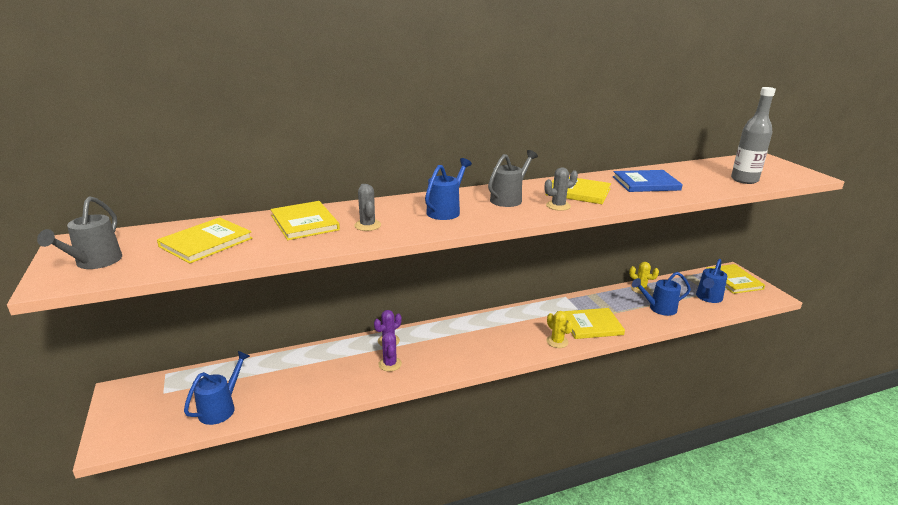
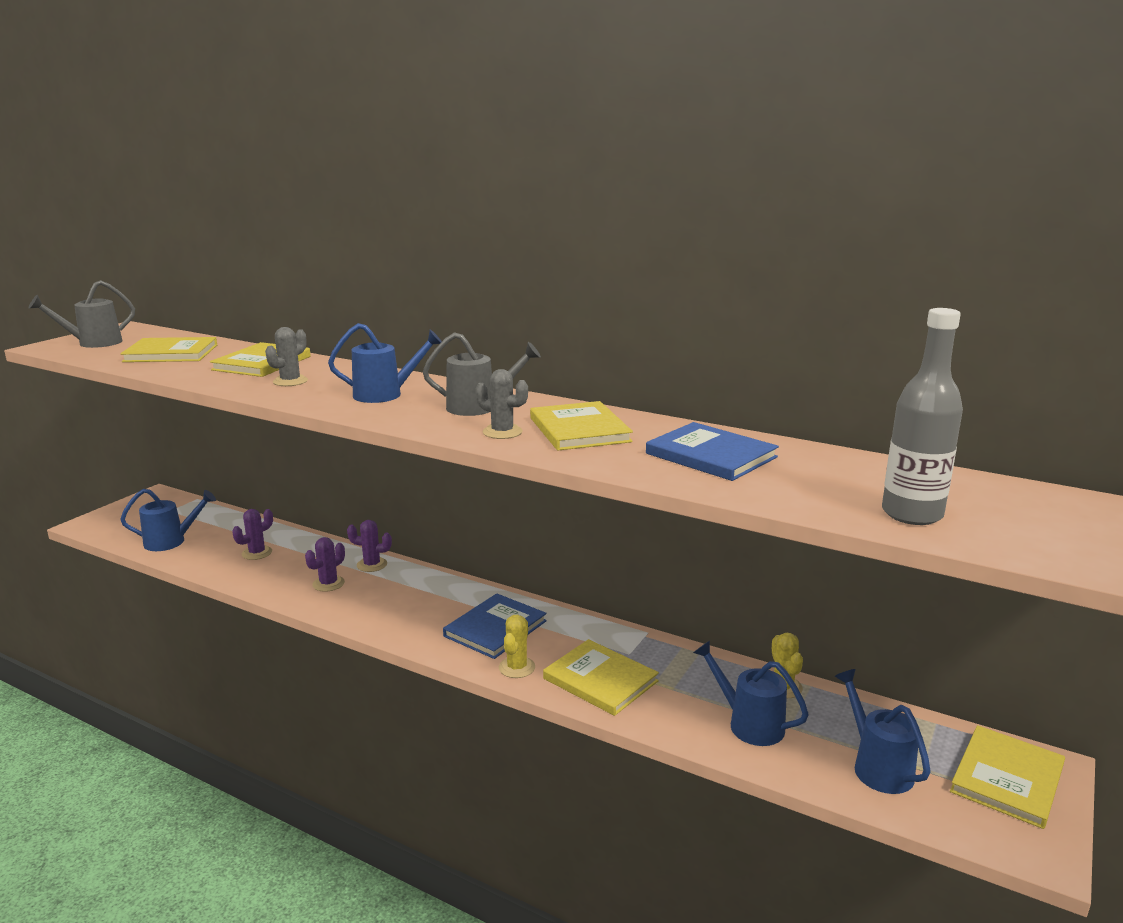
camera: 50 degrees right, 5 degrees down
(304, 376) = (257, 553): none -> purple cactus
(513, 332) = (495, 628): none -> blue book
(708, 298) = (877, 766): blue watering can -> blue watering can turned 75 degrees clockwise

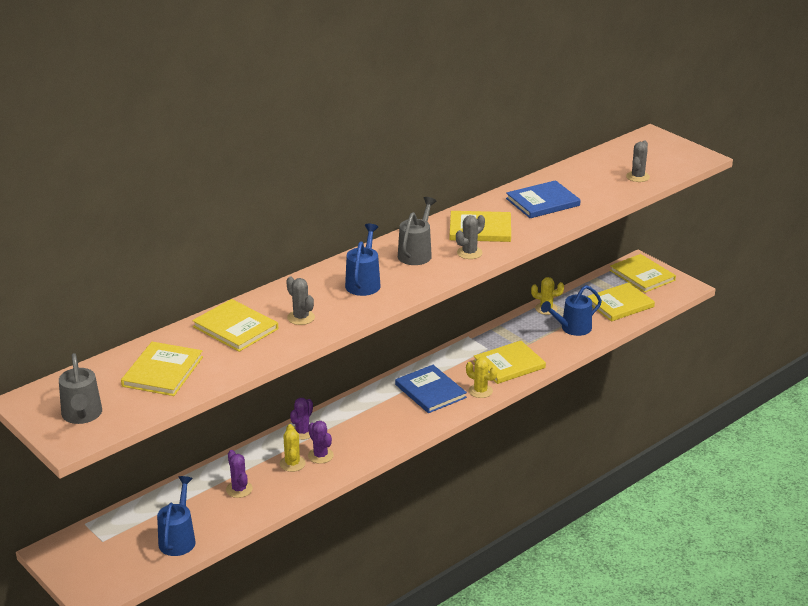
camera: 70 degrees left, 10 degrees up
(309, 571) = (292, 464): none -> yellow cactus
(877, 766) = (620, 304): blue watering can -> yellow book
(912, 514) = (637, 177): grey bottle -> grey cactus

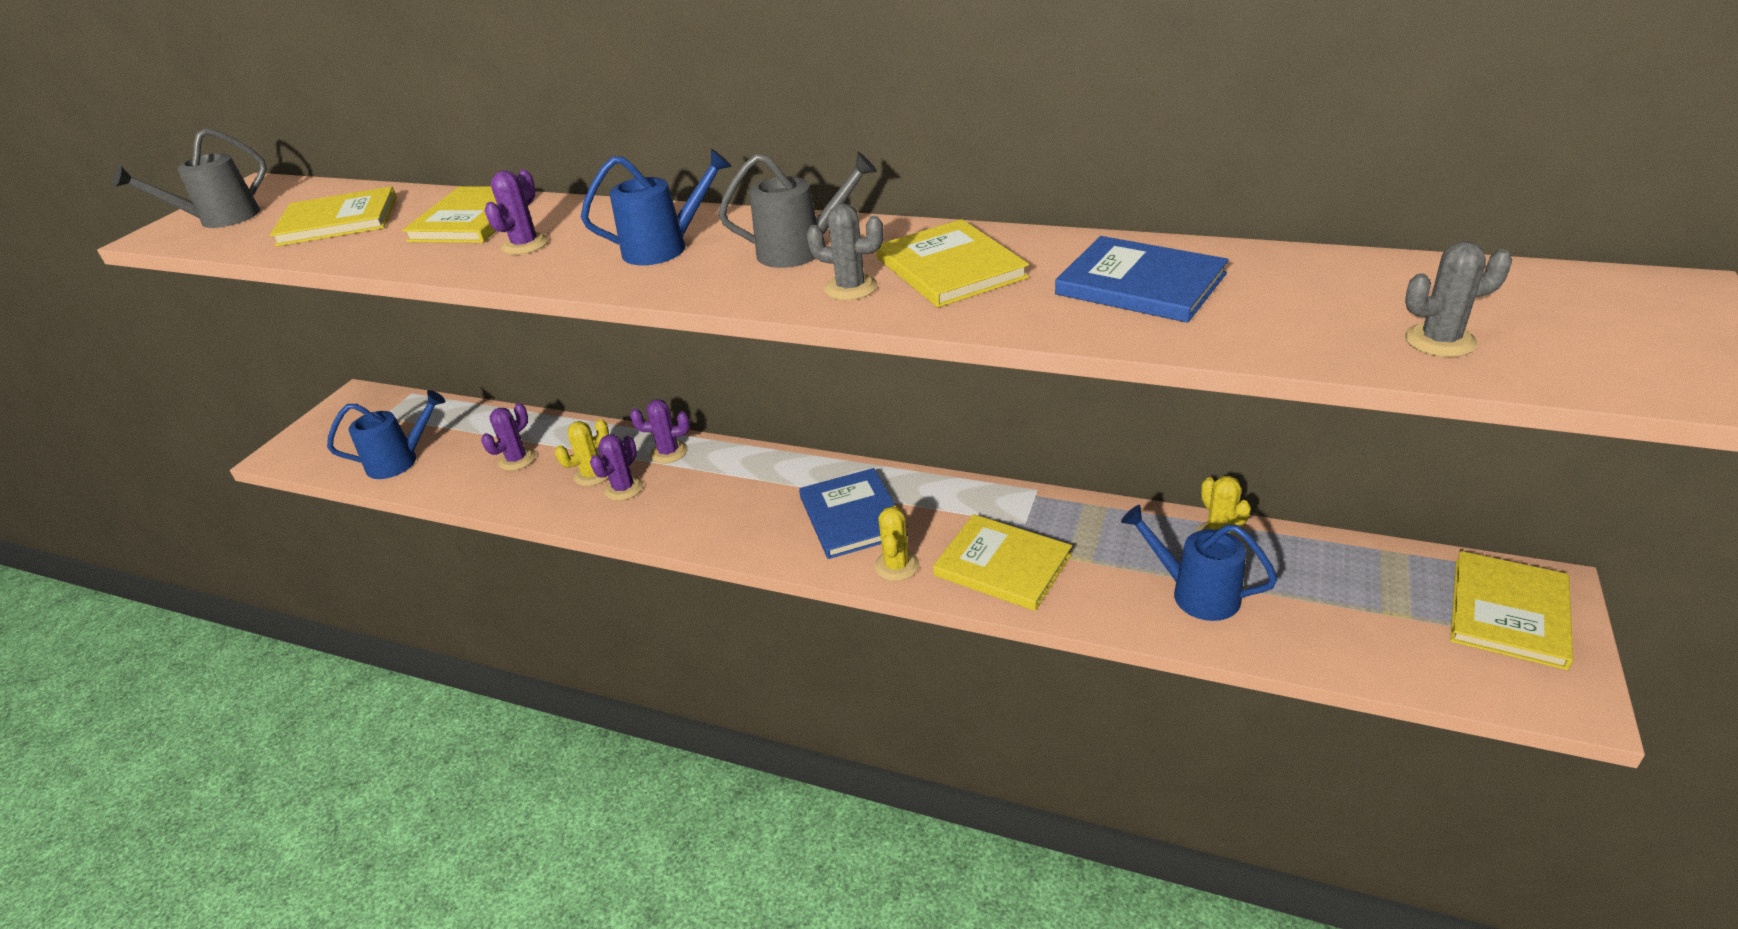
camera: 65 degrees right, 5 degrees up
(301, 317) = (525, 245): grey cactus -> purple cactus
(430, 391) = (852, 516): blue book -> blue book turned 45 degrees counterclockwise
(620, 304) = (1359, 623): yellow book -> none

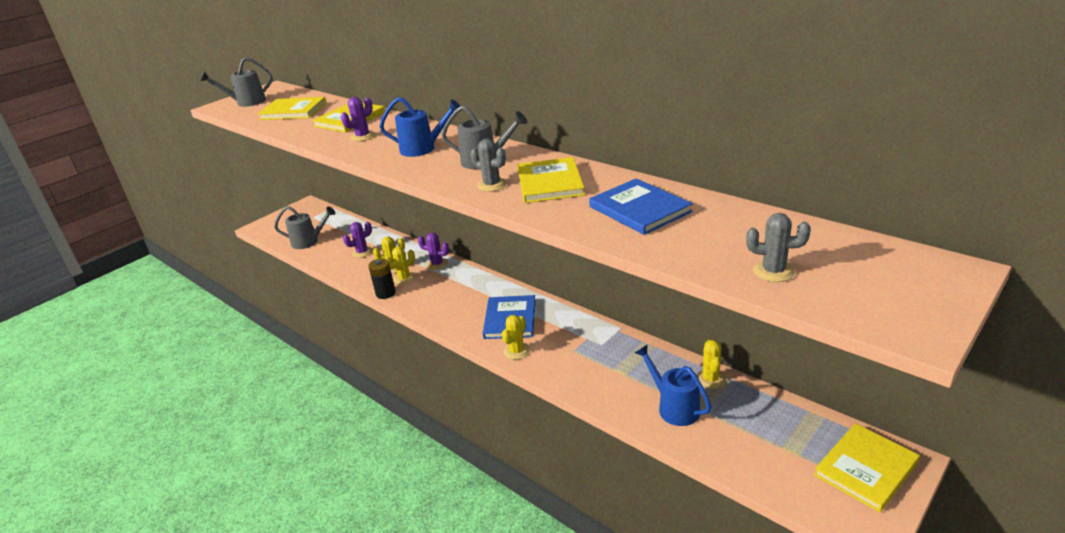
camera: 20 degrees right, 5 degrees down
(400, 461) = (309, 242): blue watering can -> grey watering can
(605, 521) = (385, 293): none -> black battery
(624, 488) = (404, 278): purple cactus -> yellow cactus
(1002, 565) = (574, 364): yellow book -> none

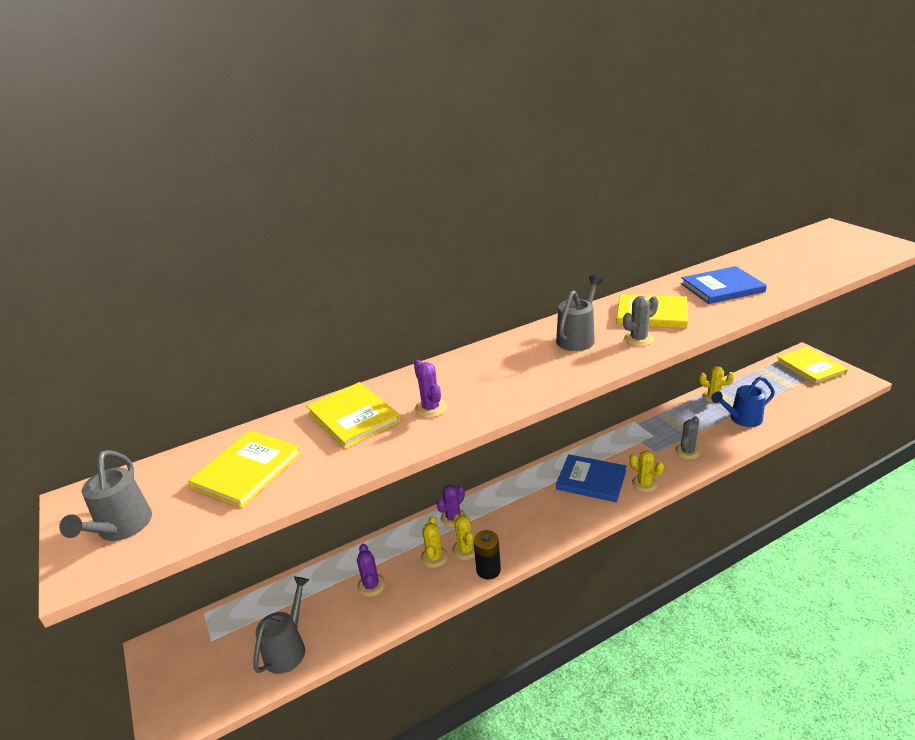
camera: 70 degrees left, 0 degrees up
(423, 149) = (513, 369): blue watering can -> none
(773, 271) = (827, 264): grey cactus -> grey cactus (687, 452)

